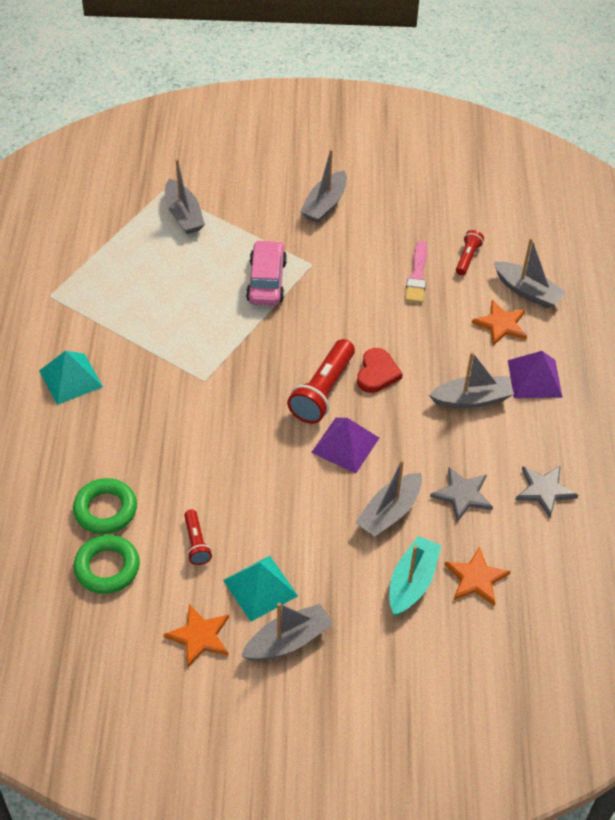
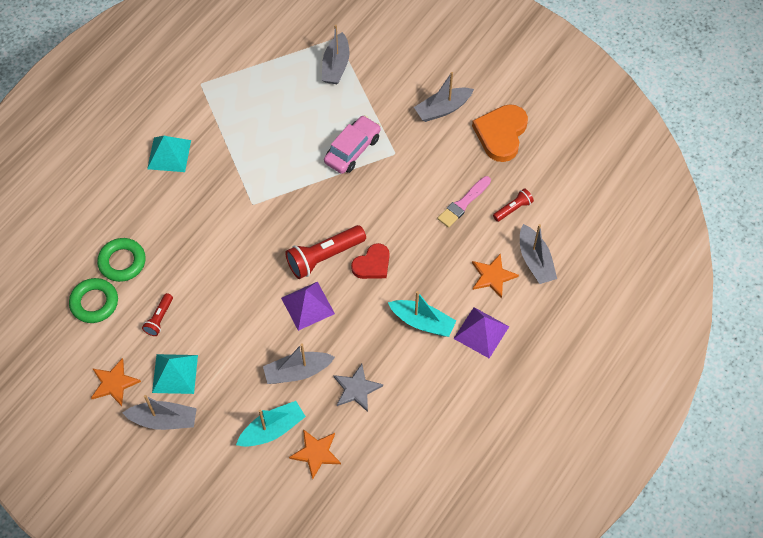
camera: 35 degrees right, 10 degrees up
(399, 200) = (501, 134): none -> orange heart
(471, 399) = (422, 322): grey boat -> turquoise boat
(544, 490) = (416, 420): grey star -> none

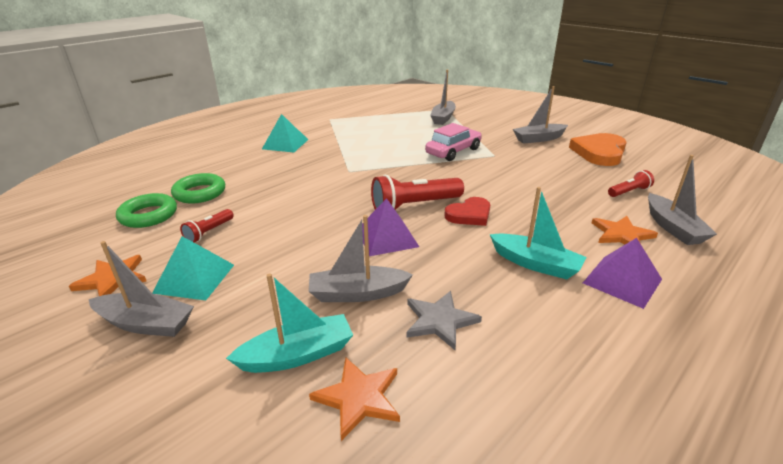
camera: 10 degrees right, 30 degrees down
(463, 203) = (570, 185): pink brush -> none

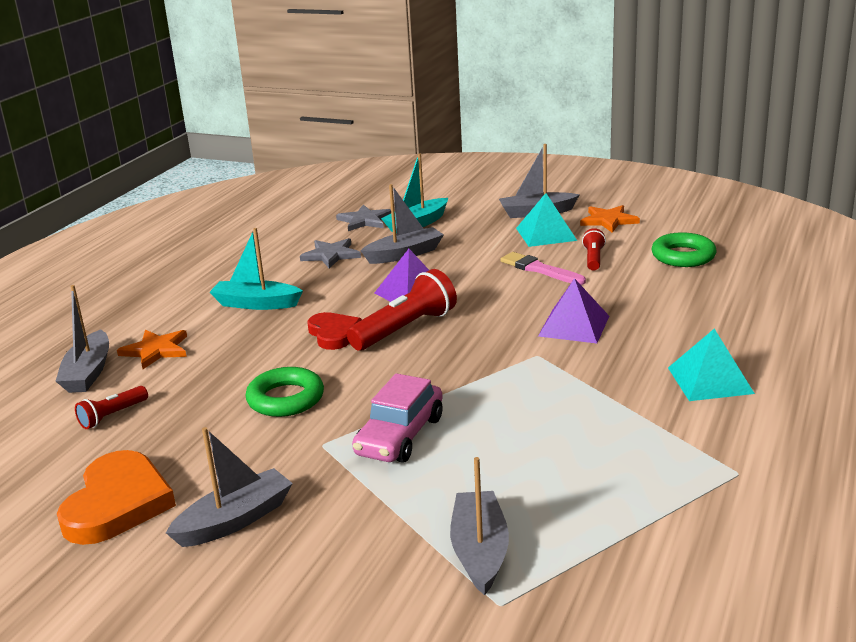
camera: 160 degrees right, 5 degrees down
(200, 193) = (679, 285): green ring -> green ring (285, 399)
(263, 233) = (539, 269): none -> pink brush
(359, 398) = (364, 220): orange star -> grey star
(469, 215) = (334, 334): red heart -> red heart turned 120 degrees clockwise
(622, 281) = (177, 308): purple pyramid -> purple pyramid (574, 326)
(673, 227) = (88, 372): grey boat -> grey boat turned 150 degrees counterclockwise

